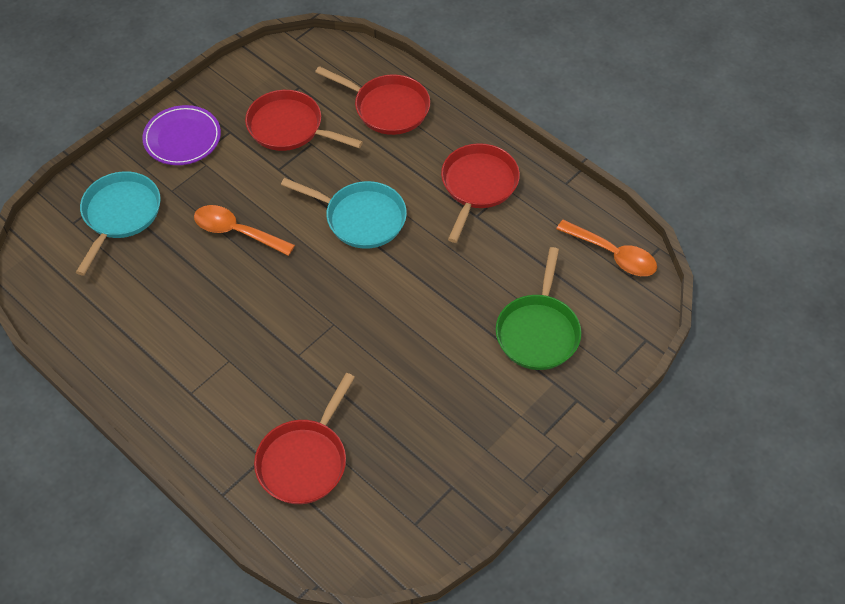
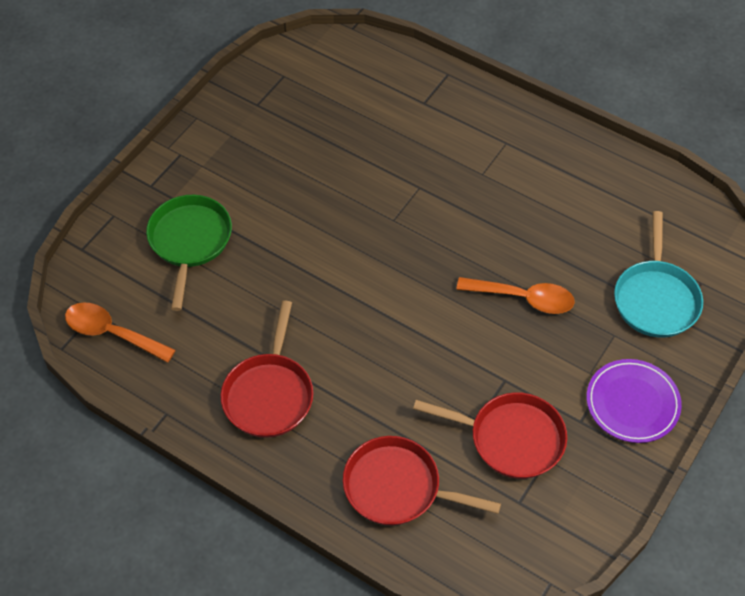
camera: 170 degrees right, 0 degrees up
(304, 460) = (387, 106): red pan -> none
(361, 218) = (394, 334): turquoise pan -> none

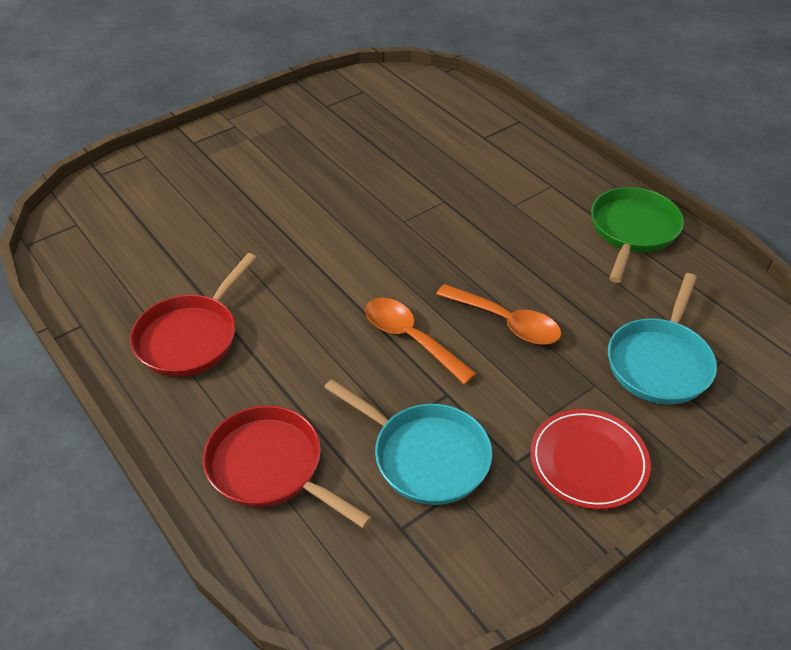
camera: 20 degrees right, 10 degrees down
(112, 333) = (79, 244): orange spoon -> orange spoon (410, 338)
(189, 241) = (199, 191): green pan -> green pan (632, 231)
(511, 438) = (425, 456): red pan -> turquoise pan
(632, 403) = (588, 461): purple plate -> red plate

